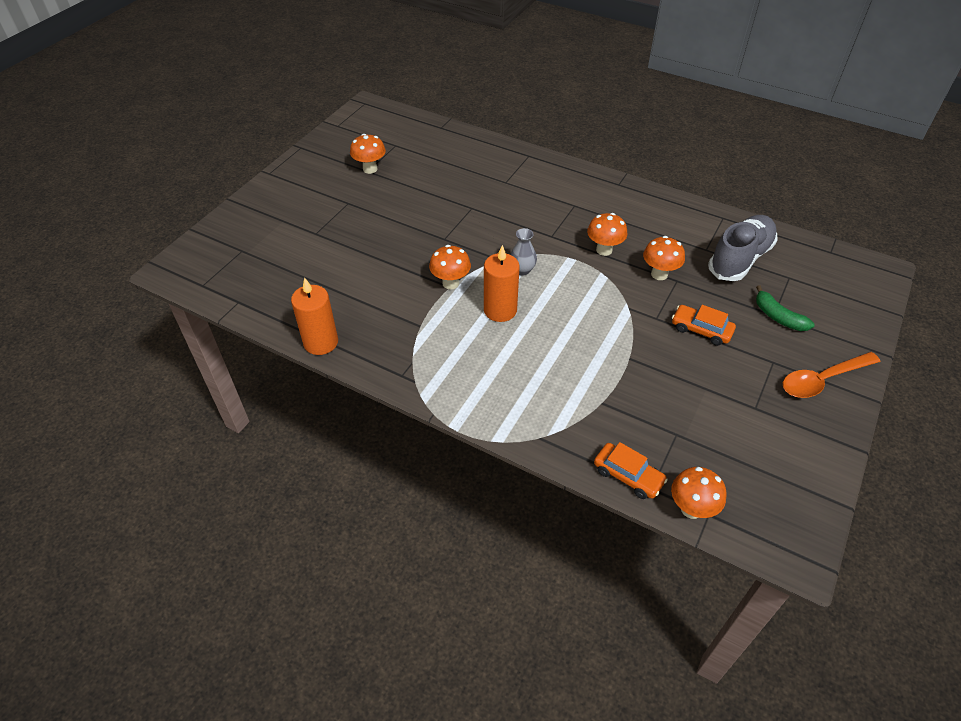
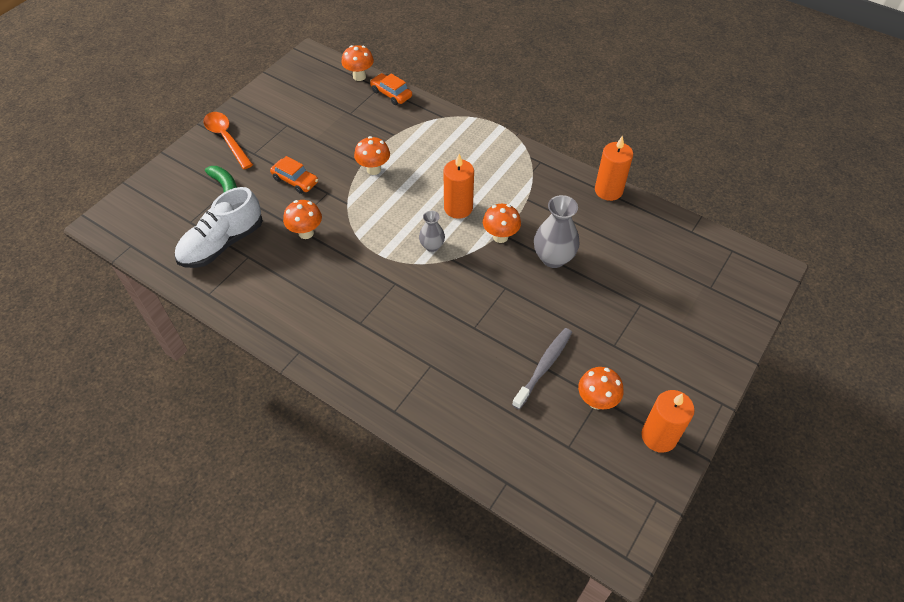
camera: 175 degrees left, 5 degrees up
(326, 153) = (659, 436): none -> orange candle
(395, 266) = (553, 258): none -> grey vase
(410, 186) = (544, 366): none -> grey toothbrush
(604, 250) = (347, 262): orange mushroom -> orange mushroom (373, 169)
(740, 259) = (222, 244): grey shoe -> white shoe
(822, 380) = (226, 139): orange spoon -> orange spoon turned 105 degrees counterclockwise

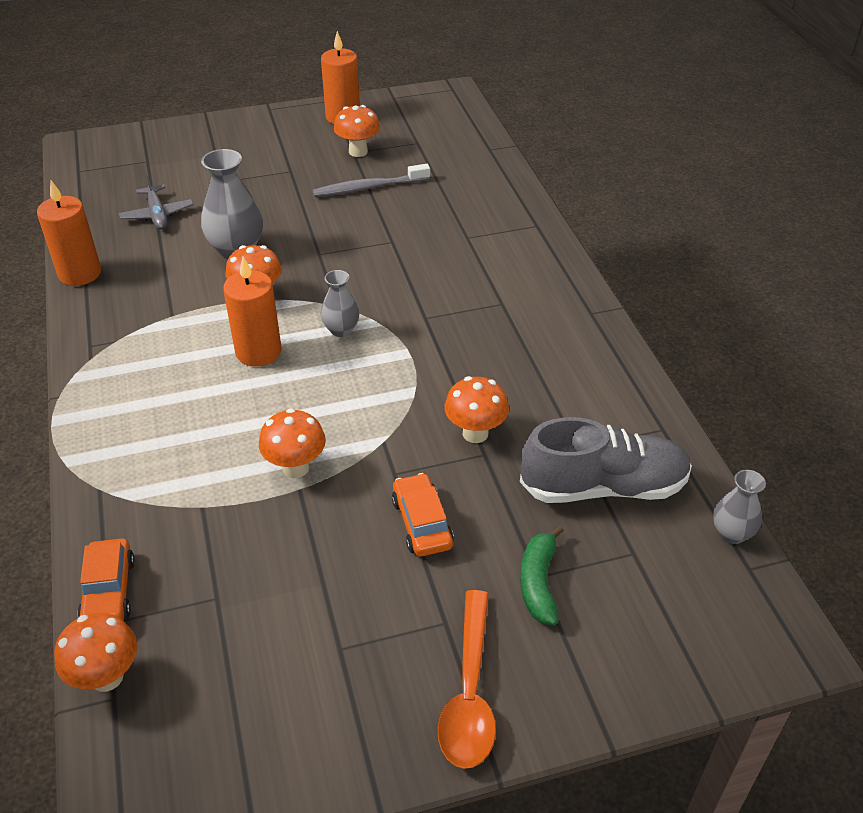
camera: 140 degrees left, 10 degrees down
(146, 257) = (731, 533): none -> grey vase
(222, 244) = (603, 487): white shoe -> grey shoe
(634, 251) = (157, 215): none -> grey plane

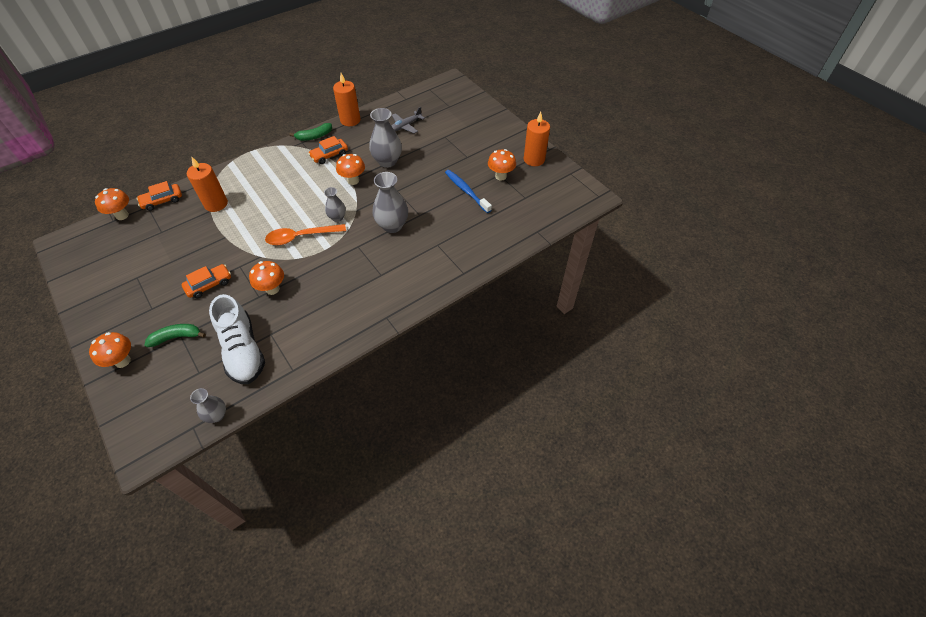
camera: 70 degrees right, 10 degrees up
(87, 326) = (314, 136): none -> green banana
(162, 315) = (329, 155): none -> orange car
(258, 352) = (312, 194): orange candle -> orange candle (216, 204)
(296, 468) = (237, 231): orange mushroom -> orange mushroom (122, 361)
(368, 188) = (466, 191): grey toothbrush -> blue toothbrush
(399, 273) = (392, 225): none -> grey vase
(469, 692) = (114, 326): orange spoon -> orange spoon (301, 237)
(603, 487) = (243, 351): grey shoe -> white shoe

